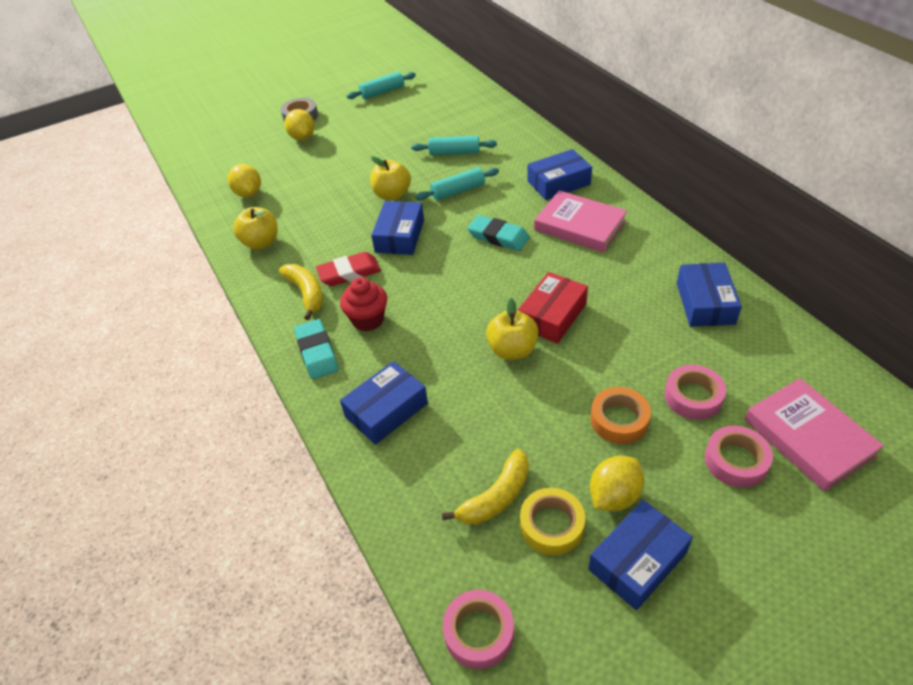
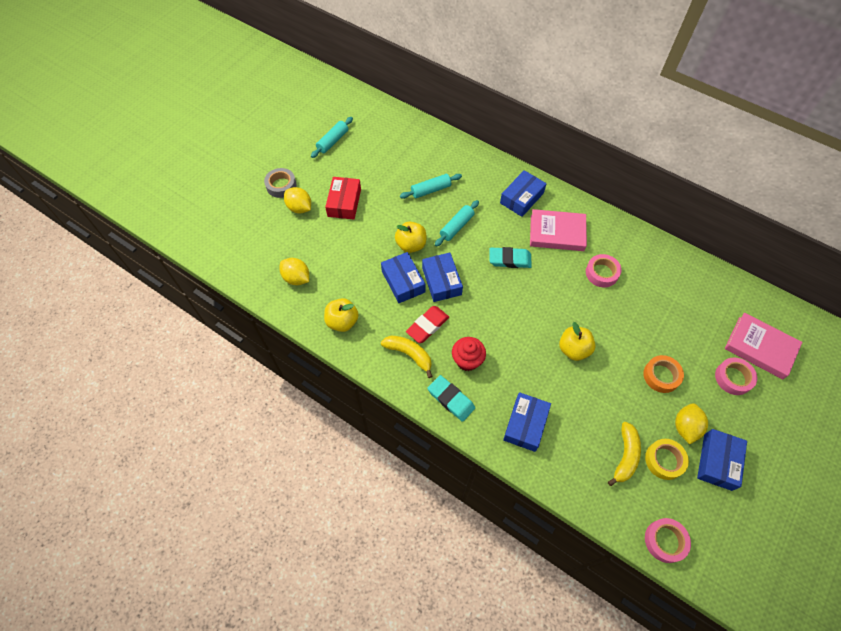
camera: 30 degrees left, 15 degrees up
(552, 315) = (582, 313): red box -> red box (344, 202)
(693, 397) = (691, 343): pink tape -> pink tape (602, 273)
(705, 303) = (663, 271): blue box -> blue box (403, 281)

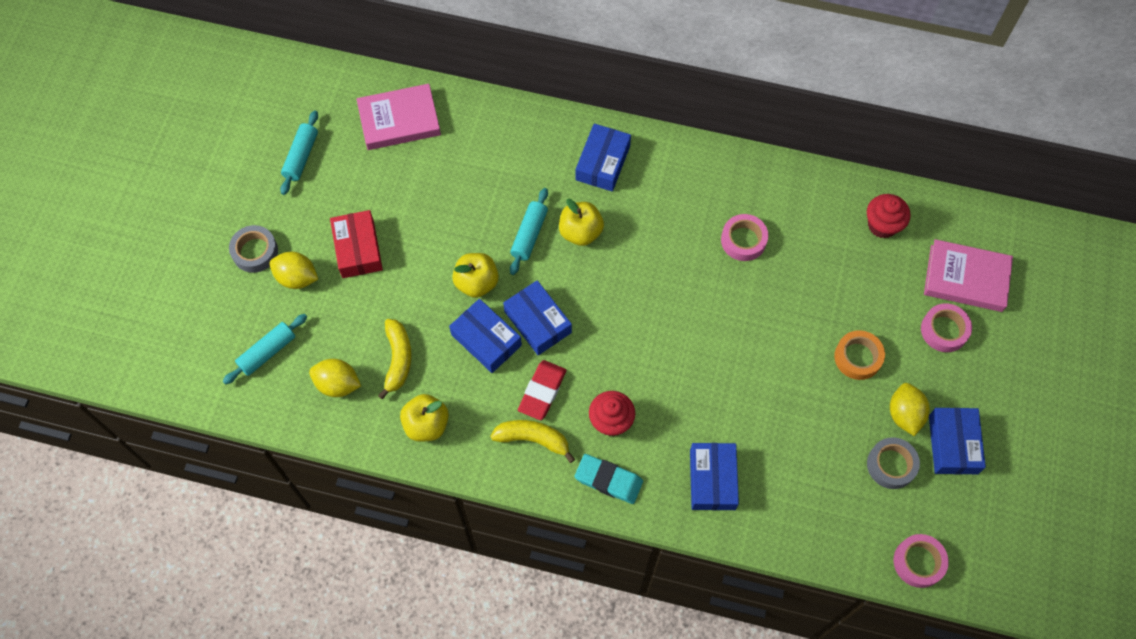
camera: 20 degrees left, 5 degrees up
(431, 190) = (473, 190): turquoise rolling pin -> turquoise rolling pin (267, 352)
(509, 259) = (617, 260): turquoise eraser -> none
(557, 233) = (667, 200): pink book -> pink book (399, 120)
(573, 349) = (740, 359): yellow apple -> yellow apple (580, 232)
(625, 456) = (844, 476): yellow banana -> yellow banana (398, 359)
(664, 460) = (891, 465): yellow tape -> grey tape
(706, 293) = (882, 225): none -> red cupcake

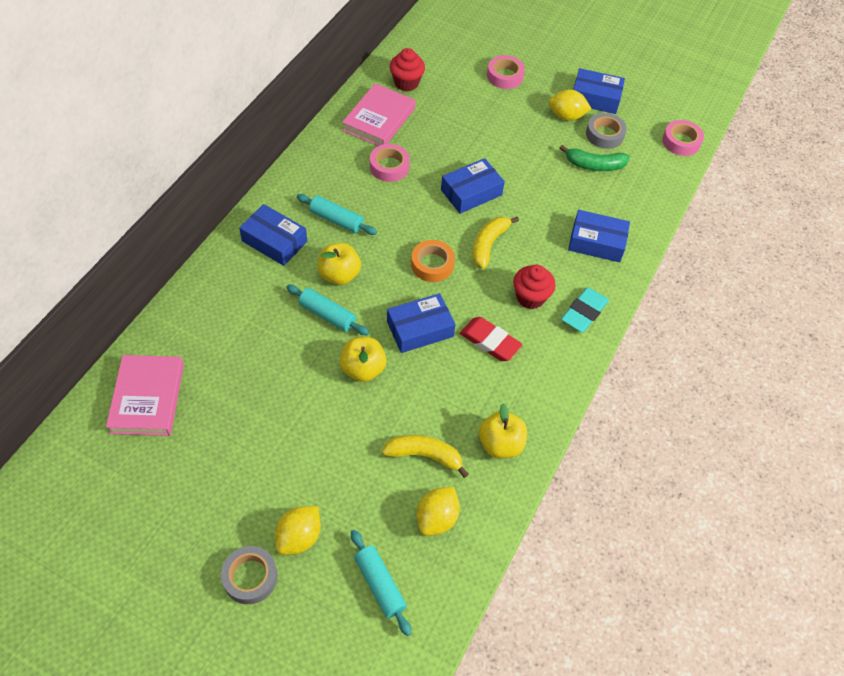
camera: 80 degrees left, 10 degrees down
(301, 157) = (148, 505): turquoise rolling pin -> turquoise rolling pin (336, 220)
(358, 249) = (286, 468): red box -> none
(486, 340) = (426, 374): blue box -> blue box (471, 192)
(533, 439) = (534, 359): yellow banana -> yellow banana (488, 244)
(833, 460) = (594, 165): none -> green banana
(858, 357) = (513, 128): orange tape -> orange tape (432, 264)
(966, 278) = (466, 53): pink book -> pink book (379, 119)

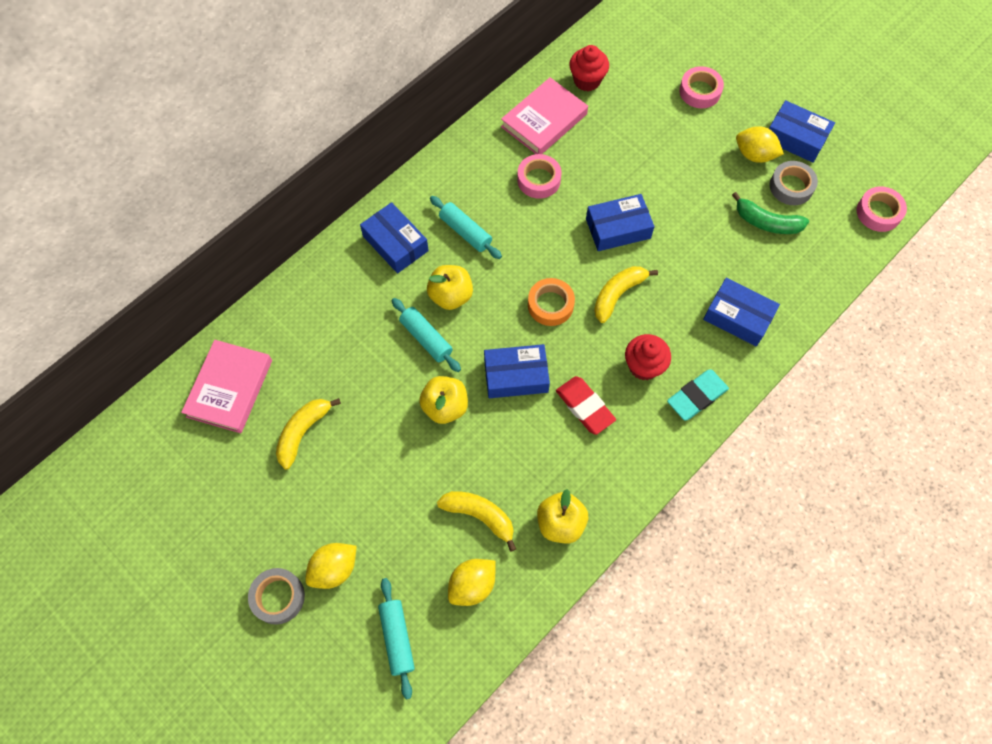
camera: 20 degrees right, 10 degrees up
(232, 421) = (303, 432): none -> yellow banana

